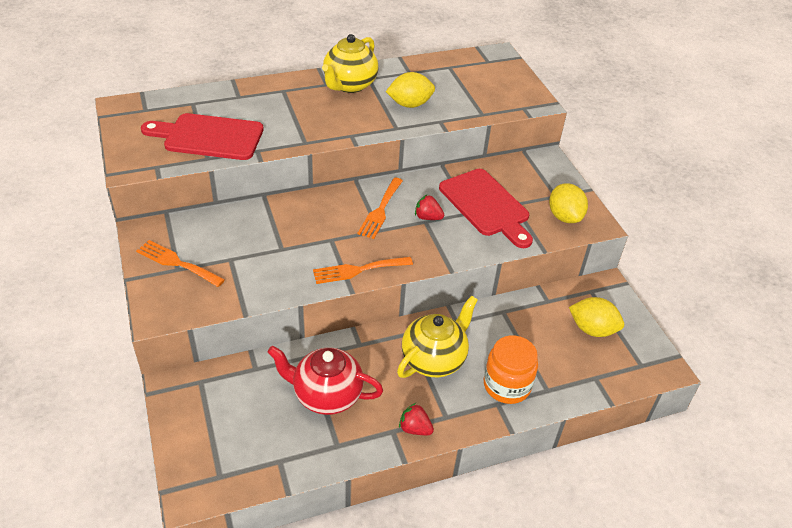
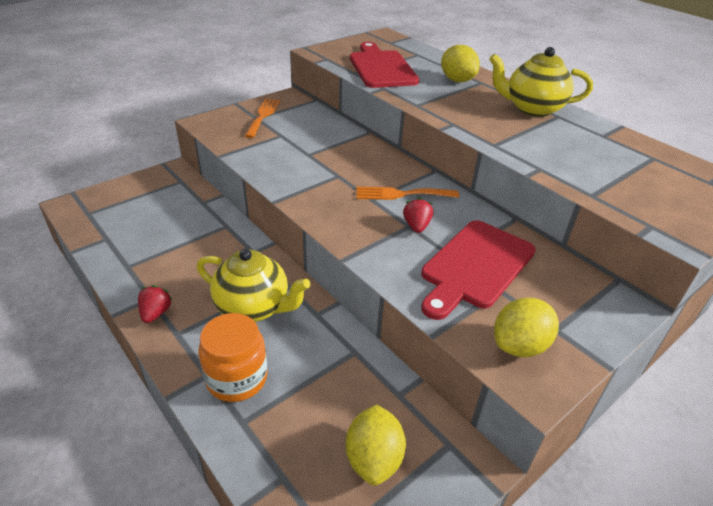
camera: 70 degrees right, 5 degrees down
(326, 395) = (184, 246): red teapot -> none
(358, 270) = (305, 198): orange fork -> none
(410, 104) = (545, 145): yellow lemon -> yellow lemon (457, 80)

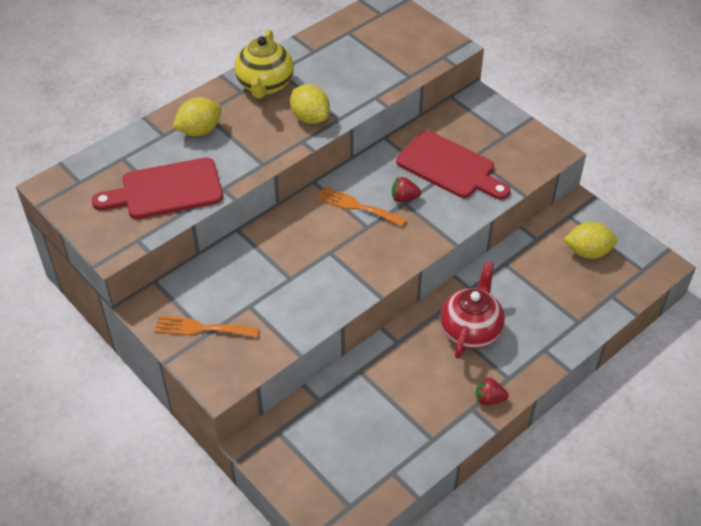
camera: 90 degrees left, 10 degrees up
(237, 378) = (543, 330): orange jar -> none
(254, 308) = (470, 331): yellow teapot -> red teapot
(401, 194) = (357, 206): orange fork -> orange fork turned 120 degrees clockwise
(519, 345) = (523, 154): yellow lemon -> yellow lemon (310, 118)

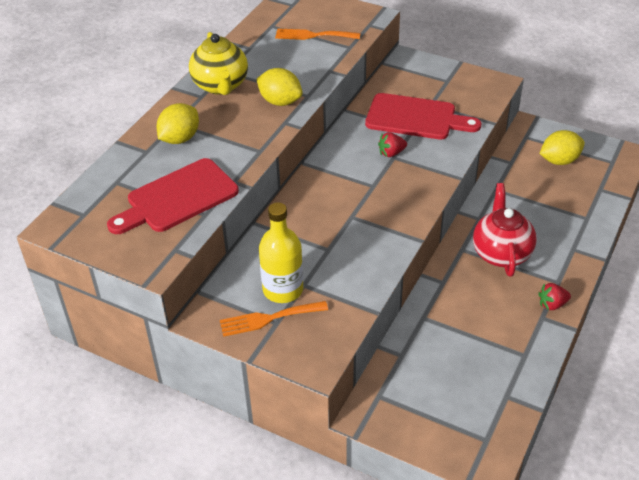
camera: 20 degrees left, 5 degrees down
(229, 304) = (283, 289): none -> yellow bottle
(357, 206) = (353, 171): orange fork -> orange fork (313, 35)

